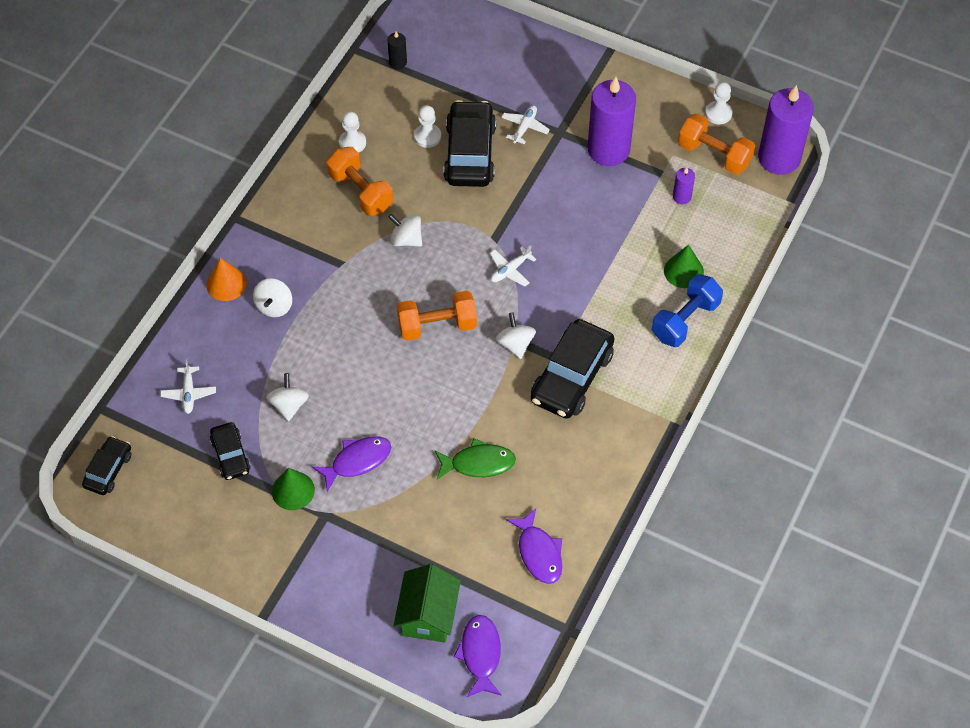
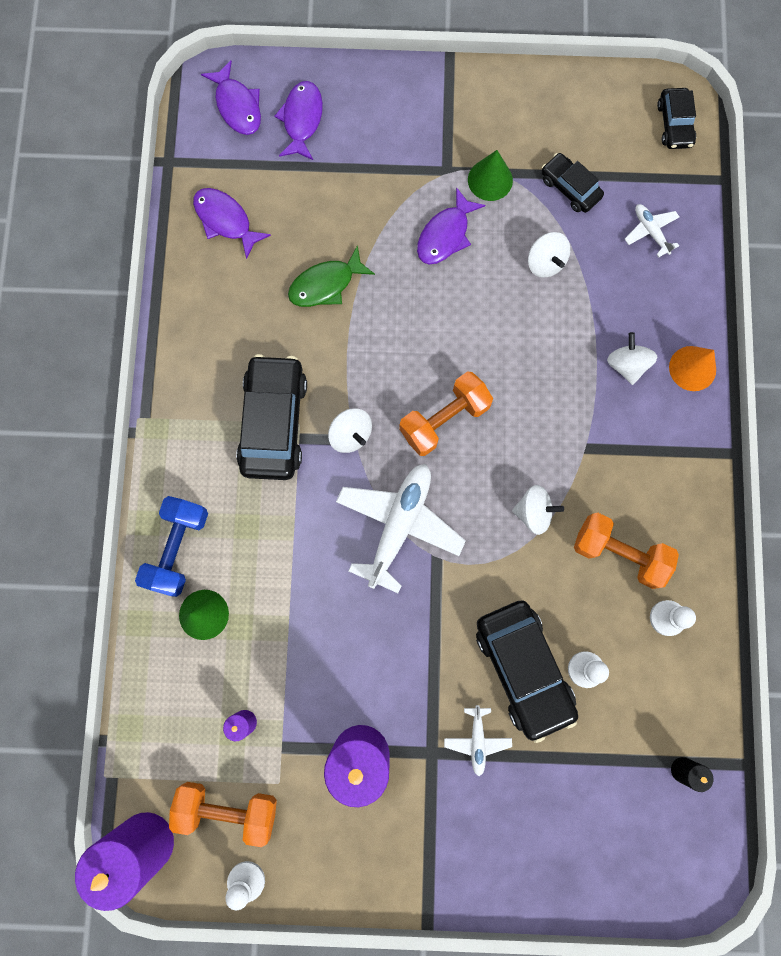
camera: 155 degrees right, 20 degrees up
(428, 615) = (302, 120): green house -> purple fish
(510, 270) = (399, 525): white plane -> white plane, size x2.06

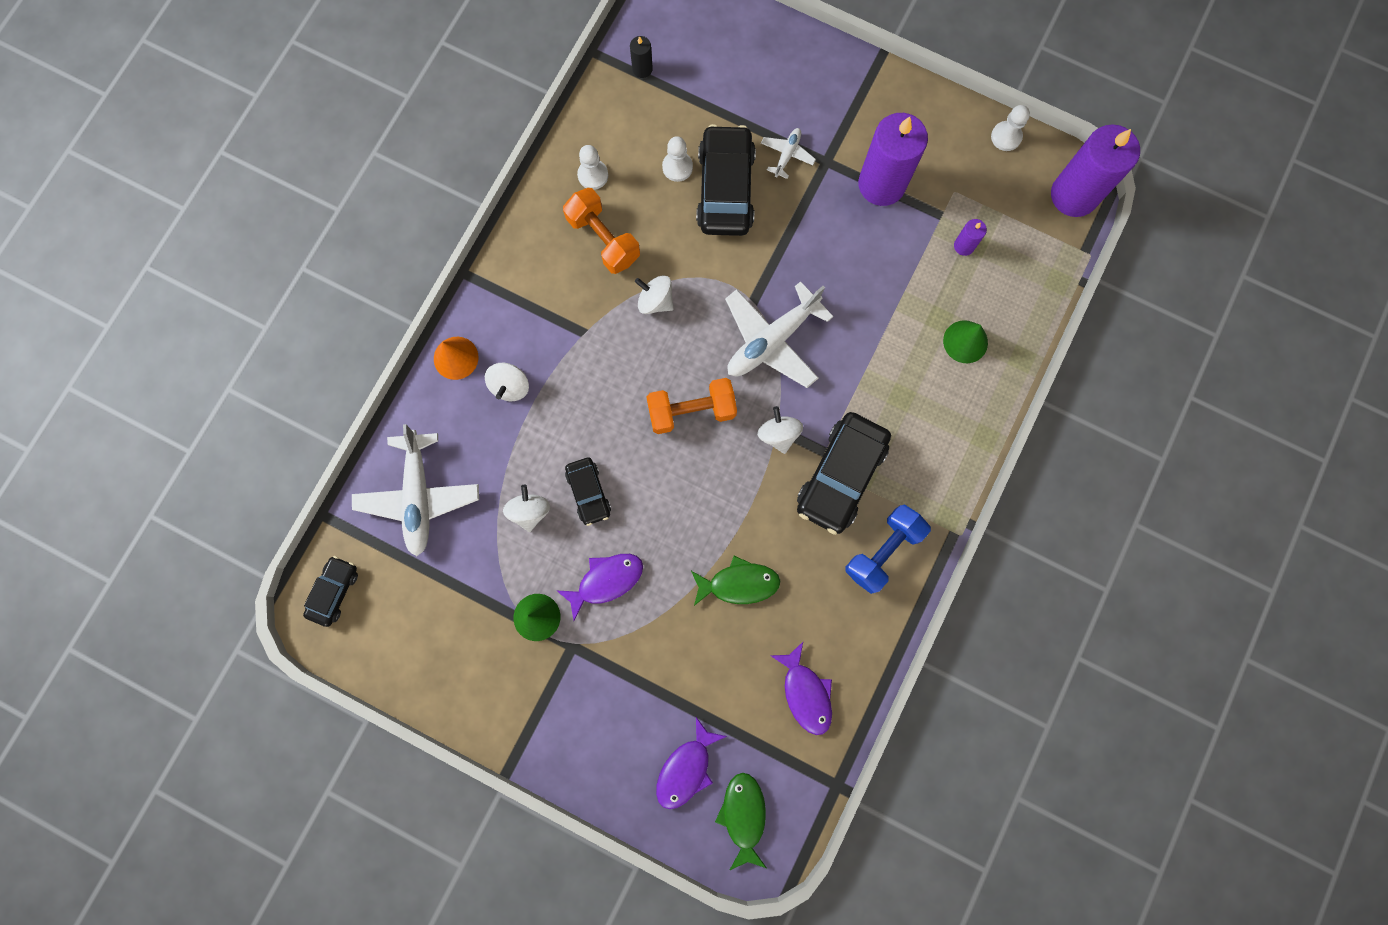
camera: 155 degrees left, 0 degrees up
(178, 548) = (966, 404): blue dumbbell -> blue dumbbell (883, 551)
(228, 808) = (1001, 191): orange dumbbell -> none
(237, 106) = (743, 815): purple fish -> green fish
(570, 188) = (467, 573): black car -> black car (588, 492)
(650, 232) = (419, 496): white plane -> white plane, size x2.06

